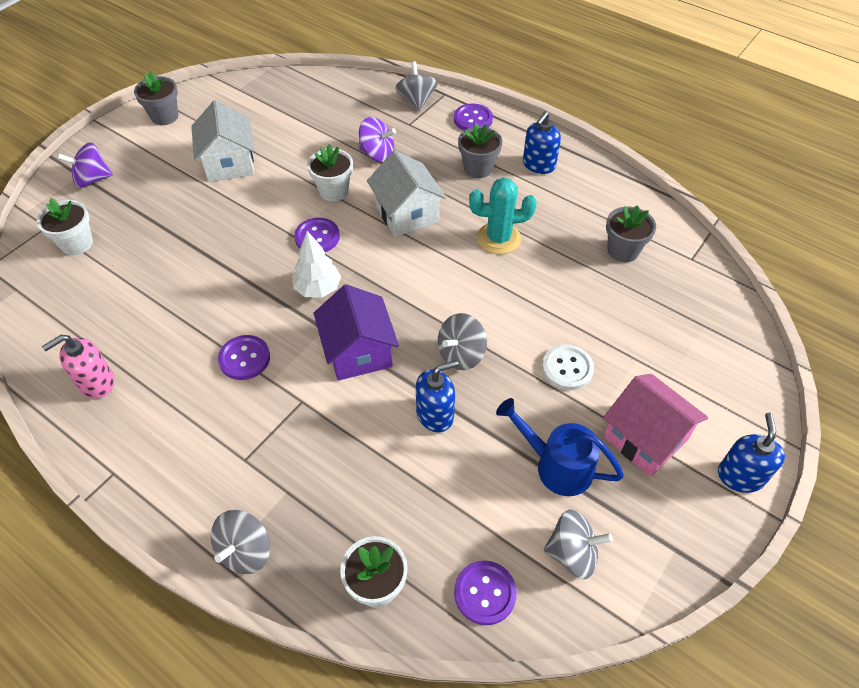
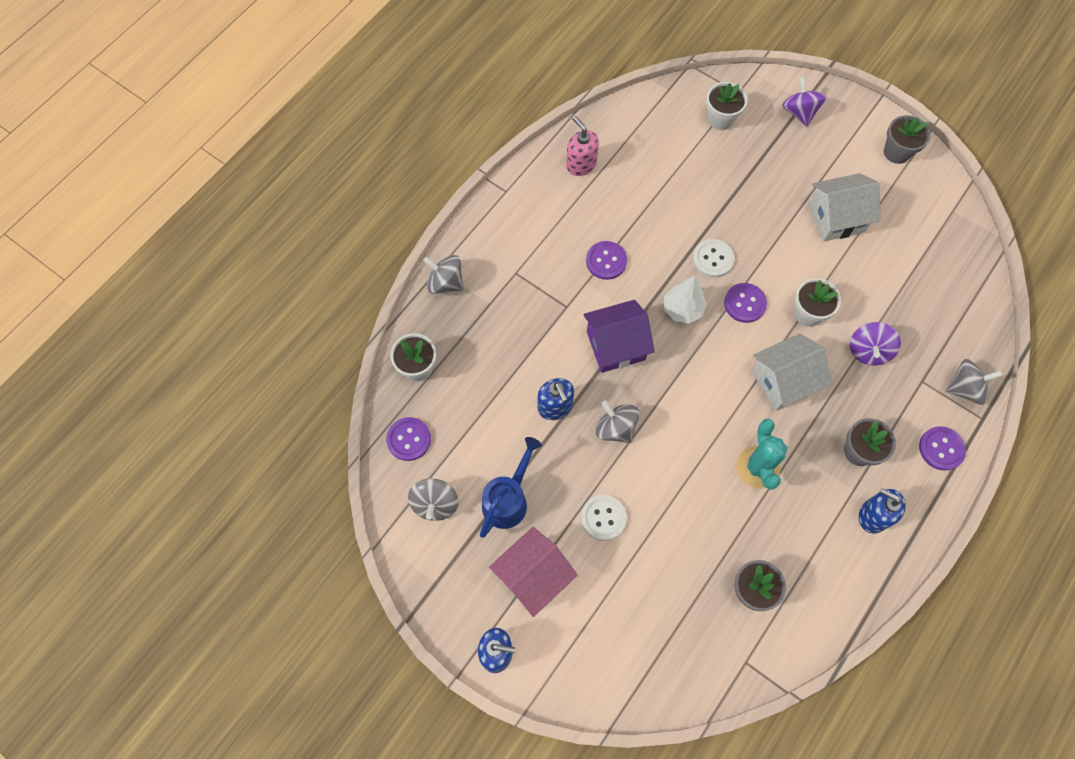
camera: 90 degrees right, 15 degrees up
(259, 260) = (713, 259): none -> white button

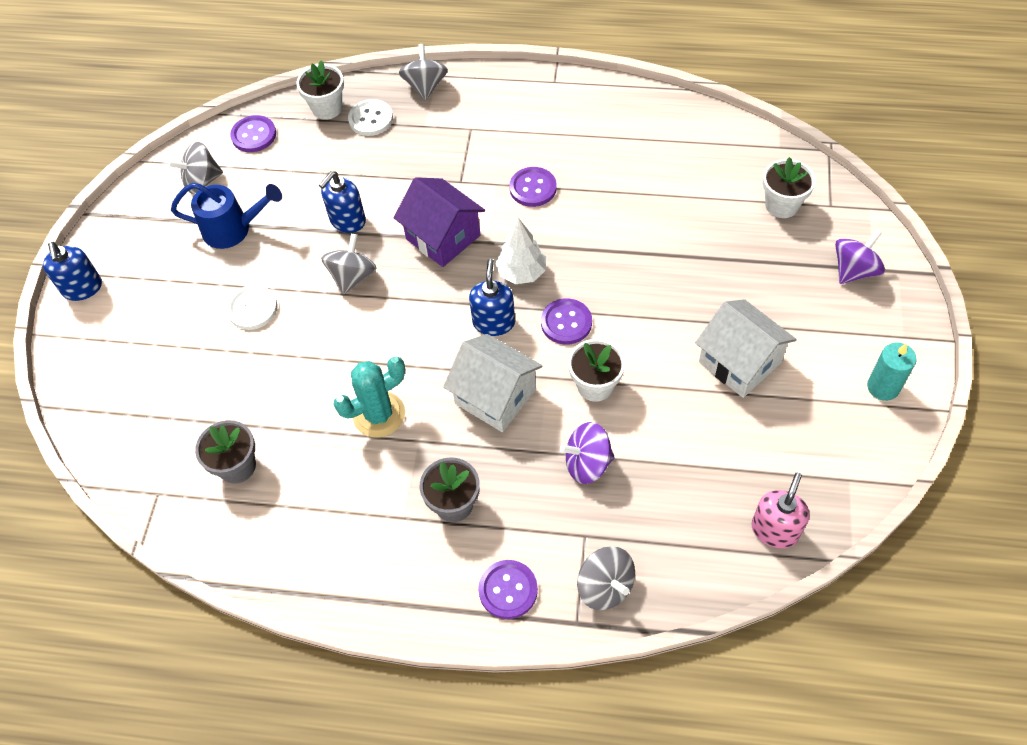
camera: 65 degrees right, 10 degrees down
(533, 576) = (167, 281): pink house -> none
(581, 164) = (629, 120): pink soap dispenser -> pink soap dispenser (775, 530)
(713, 259) = (600, 272): white button -> white button (371, 119)
(873, 516) = (382, 549): blue soap dispenser -> blue soap dispenser (494, 322)
(897, 152) = (883, 387): grey flower pot -> turquoise candle

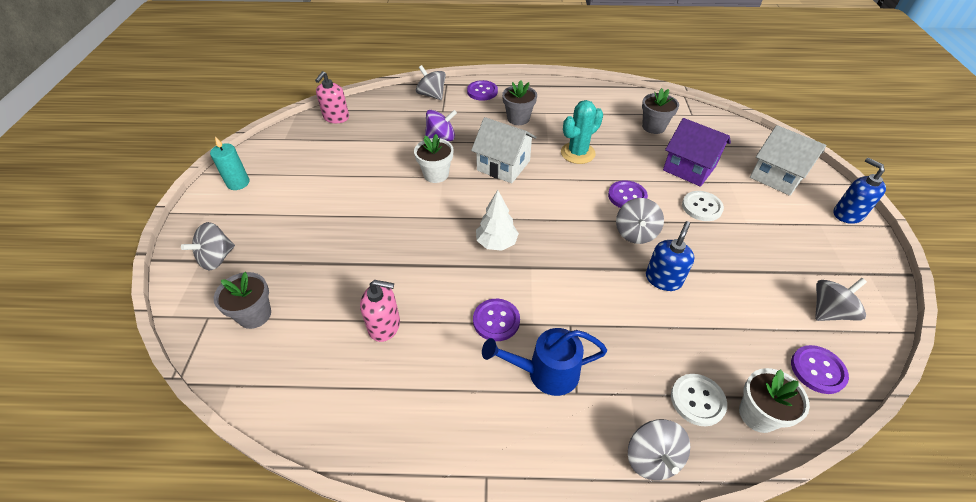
camera: 170 degrees right, 10 degrees down
(234, 229) = (761, 266): blue watering can -> blue watering can (545, 372)
(443, 237) = (570, 268): purple house -> purple house (689, 168)
(494, 322) = (513, 207): blue soap dispenser -> none
(566, 322) = (457, 209): purple button -> purple button (627, 196)
(645, 188) = (384, 326): none -> pink soap dispenser
(740, 362) = (332, 192): white house -> white house (777, 176)
(782, 205) = (254, 315): white flower pot -> grey flower pot
(854, 270) = (217, 258): purple spinning top -> grey spinning top

